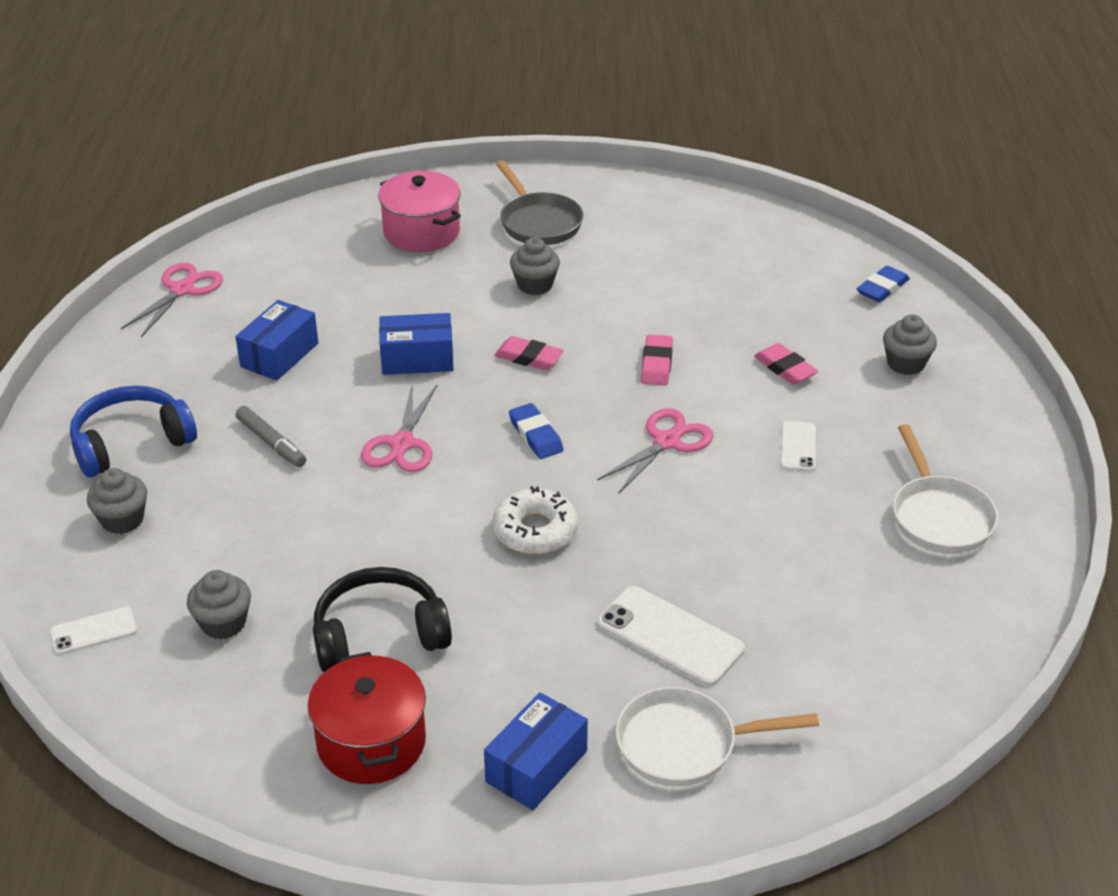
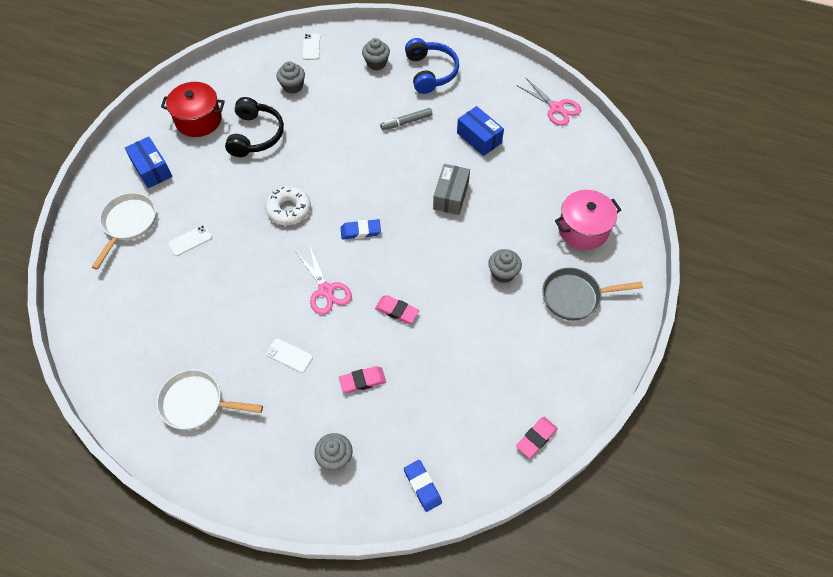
camera: 110 degrees right, 20 degrees up
(402, 444) = (381, 172): pink scissors -> none
(417, 359) = (451, 196): blue box -> grey box
(529, 357) = (430, 248): pink eraser -> pink eraser (536, 438)
(669, 636) = (190, 240): white phone -> white phone, size x0.57

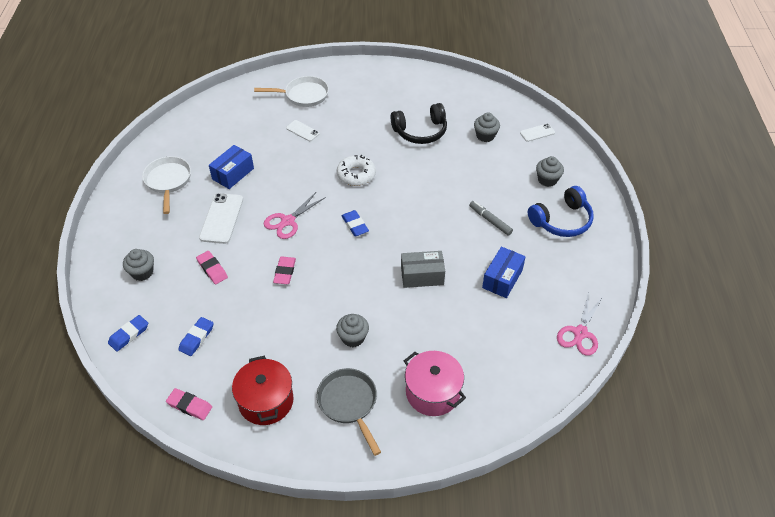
camera: 70 degrees right, 10 degrees down
(152, 169) = (357, 89): blue box -> blue box (233, 174)
(198, 120) = (417, 96): red pot -> red pot (266, 401)
(289, 355) = (221, 218): white phone -> white phone, size x1.74
(452, 415) = (196, 338): none -> blue eraser

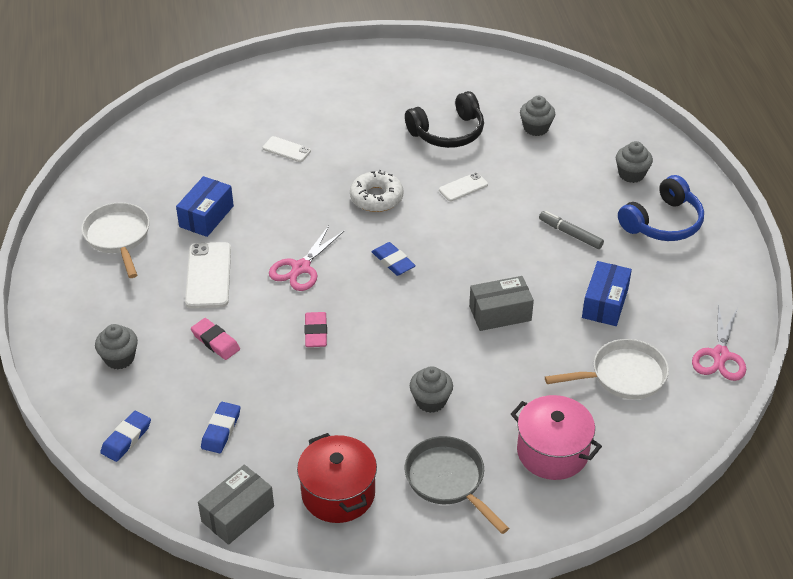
camera: 10 degrees left, 5 degrees down
(189, 406) = (237, 514): pink eraser -> grey box
(303, 95) = (274, 103): white pan -> white pan (623, 376)
(537, 133) = (603, 116): white phone -> white phone (463, 187)

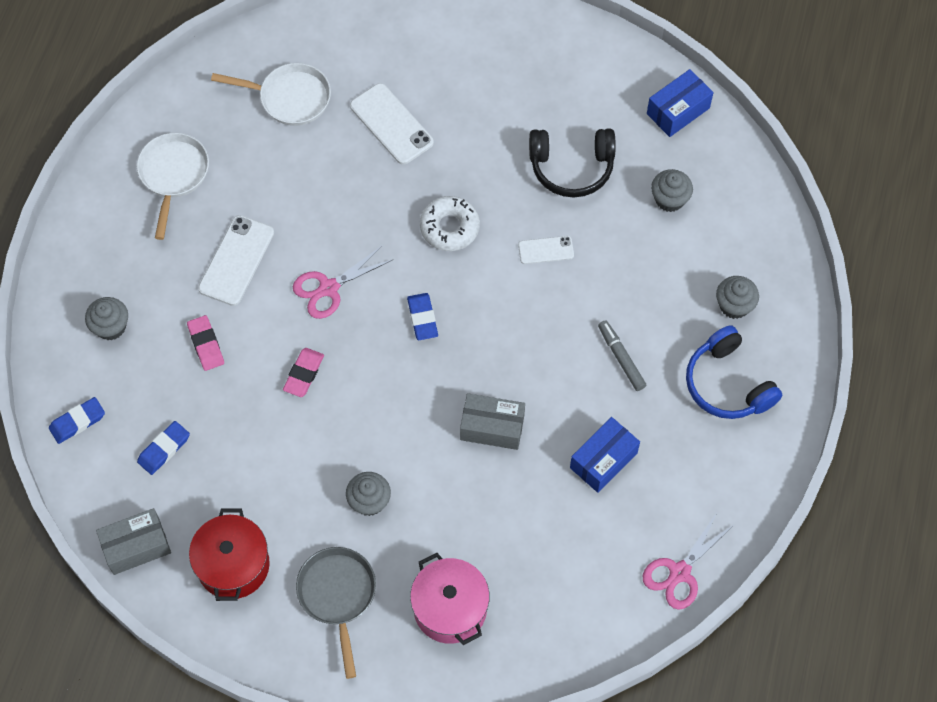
camera: 25 degrees right, 20 degrees up
(206, 216) = (269, 183): blue box -> blue box (678, 111)
(286, 149) = (391, 124): white phone -> white phone, size x1.74
(623, 376) = (568, 553): white pan -> white pan (290, 98)
(663, 223) = (727, 384): blue headphones -> blue headphones turned 75 degrees clockwise

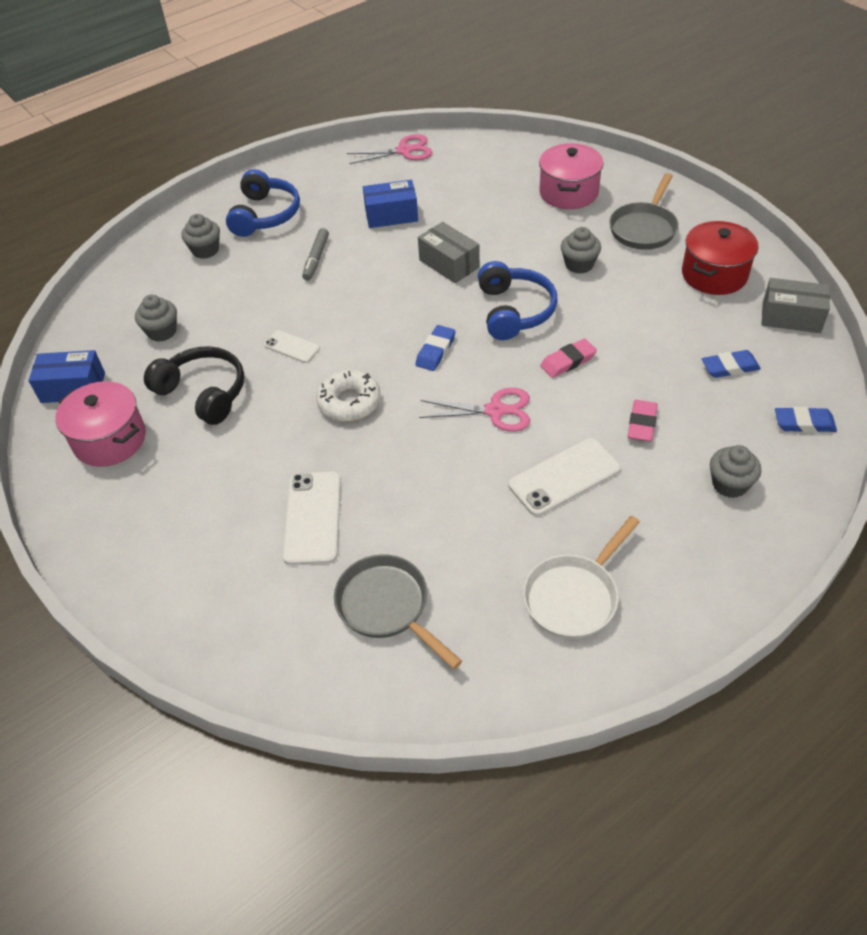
camera: 140 degrees left, 15 degrees down
(290, 98) = (387, 607): white pan -> grey pan
(388, 404) = (514, 311): none -> blue headphones
(598, 90) = (110, 440): none -> pink pot

